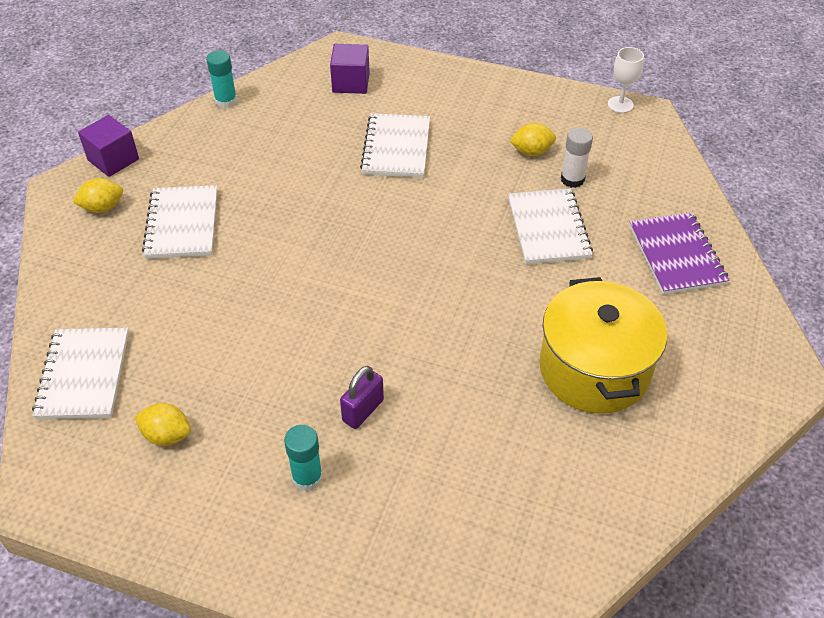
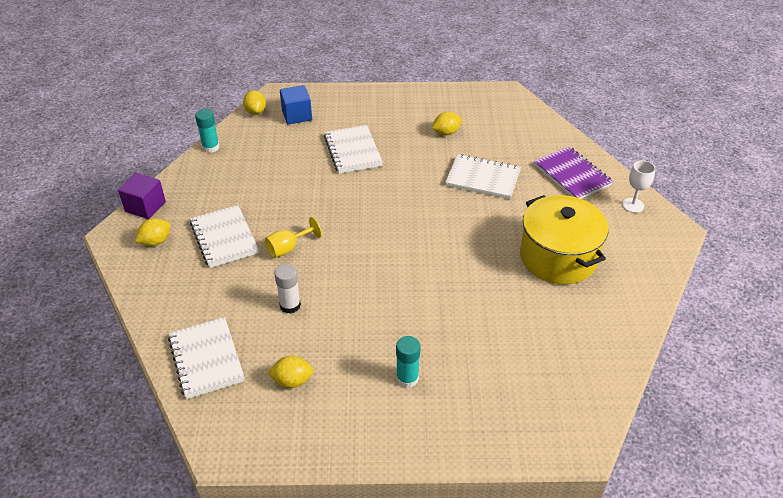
camera: 20 degrees left, 5 degrees down
(250, 258) = (288, 248): none -> yellow goblet
(303, 66) = (255, 111): none -> yellow lemon
(351, 83) = (297, 115): purple cube -> blue cube
(363, 410) = (422, 325): purple padlock -> none
(548, 228) = (483, 178): white notebook -> white notebook turned 45 degrees counterclockwise
(572, 179) = (482, 144): white glue stick -> white glue stick (290, 305)
(620, 104) = (488, 90): white goblet -> white goblet (633, 205)

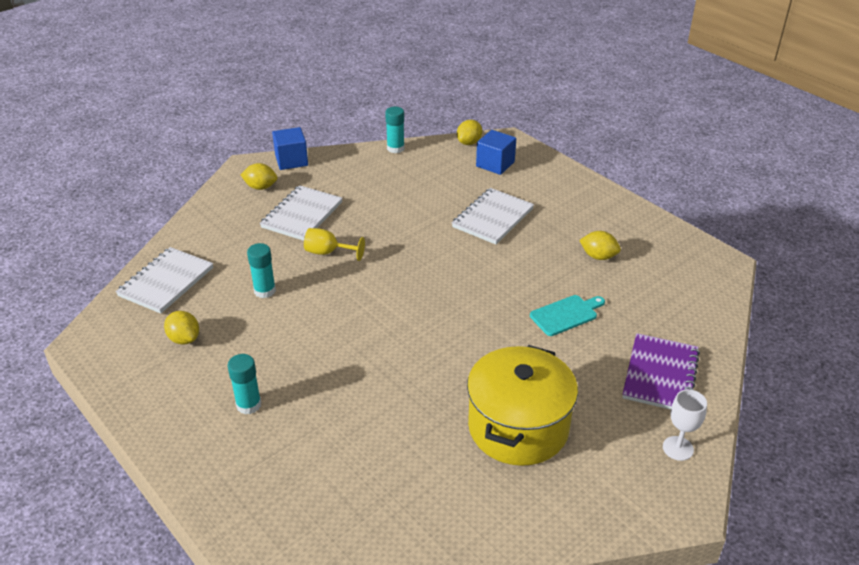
camera: 50 degrees right, 5 degrees down
(145, 206) = (291, 160): purple cube -> blue cube
(290, 305) = (265, 291): white glue stick -> turquoise glue stick
(483, 178) = (566, 314): white notebook -> turquoise cutting board

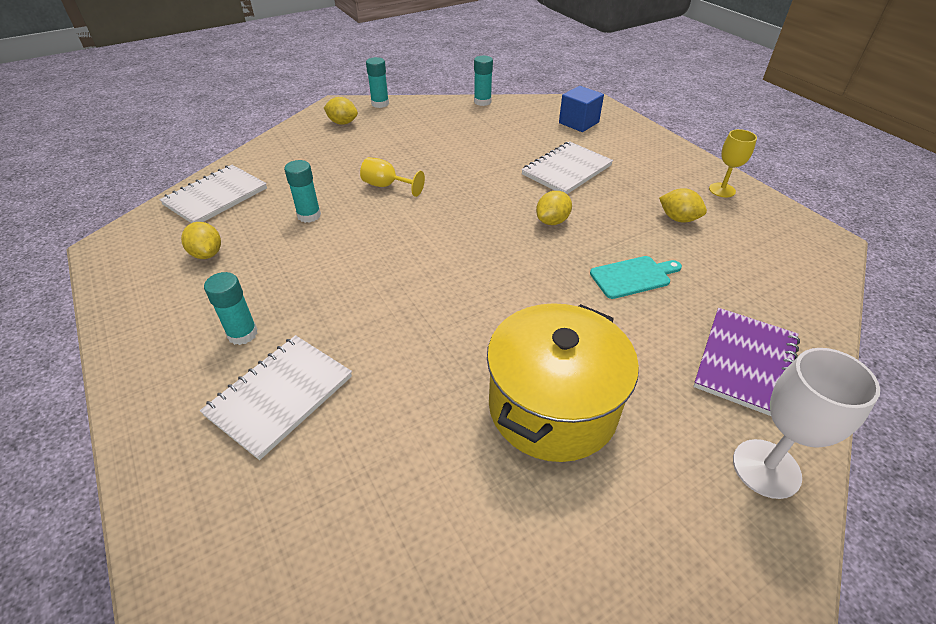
camera: 10 degrees right, 5 degrees up
(291, 160) = (380, 104): blue cube -> turquoise glue stick
(302, 215) = (373, 150): white notebook -> white notebook (280, 396)
(469, 143) = (556, 103): yellow lemon -> yellow lemon (552, 221)
(634, 224) = (722, 190): none -> yellow goblet
(678, 448) = (766, 468): white goblet -> white goblet, size x1.54

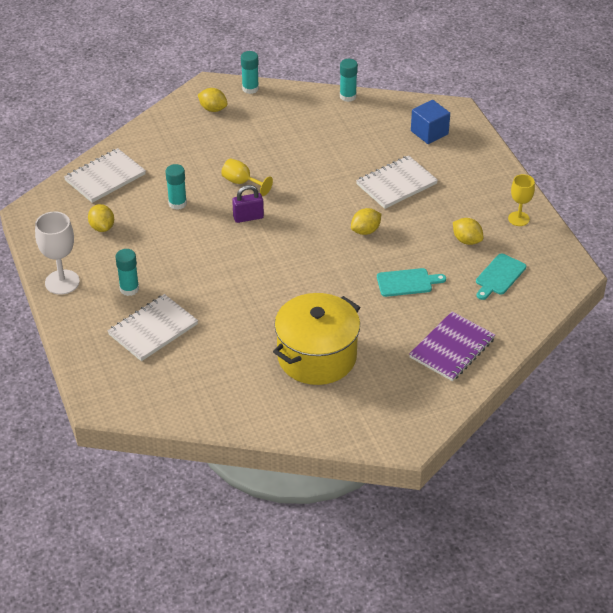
camera: 10 degrees right, 0 degrees up
(402, 222) = (248, 217): none -> purple padlock
(743, 255) = (499, 276): none -> turquoise cutting board
(766, 468) = (428, 403): white goblet -> white goblet (62, 282)

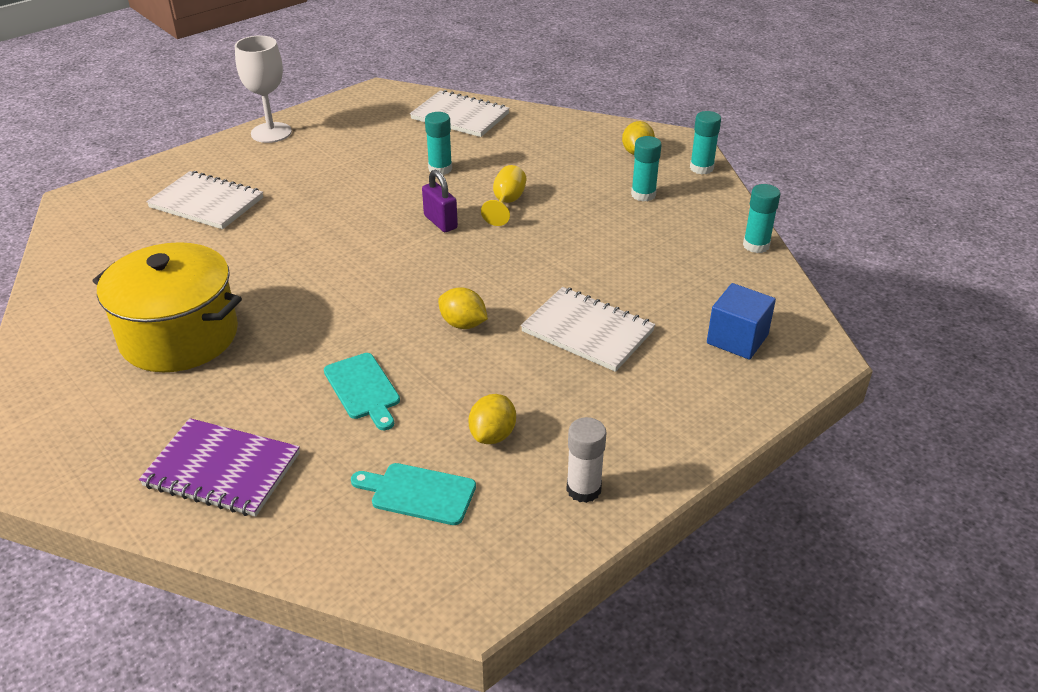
camera: 70 degrees right, 5 degrees down
(102, 227) = (372, 134): yellow lemon -> none
(129, 289) = (273, 173): turquoise glue stick -> turquoise glue stick (643, 195)
(518, 219) = (583, 489): yellow goblet -> white glue stick

